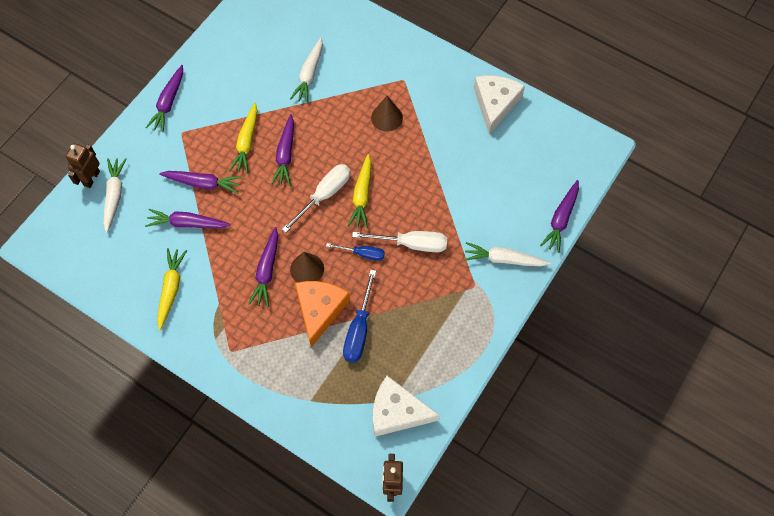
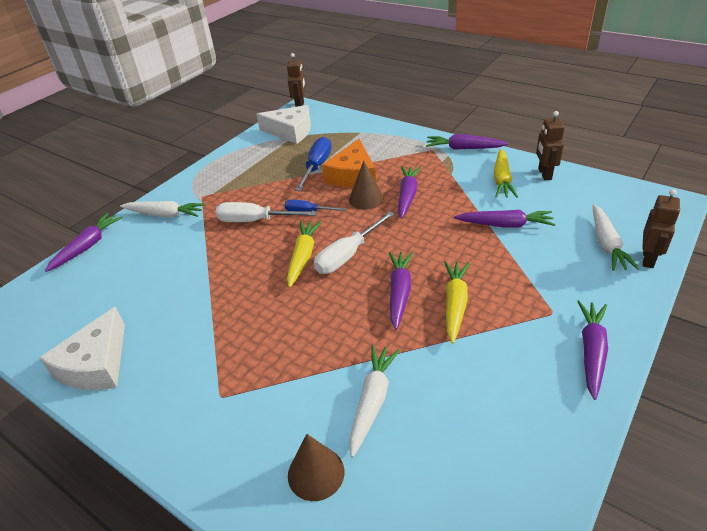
camera: 175 degrees left, 25 degrees down
(127, 295) = (544, 174): none -> brown robot
(203, 183) = (499, 260): purple carrot -> purple carrot (464, 148)
(386, 117) = (258, 341): brown cone -> brown cone (316, 473)

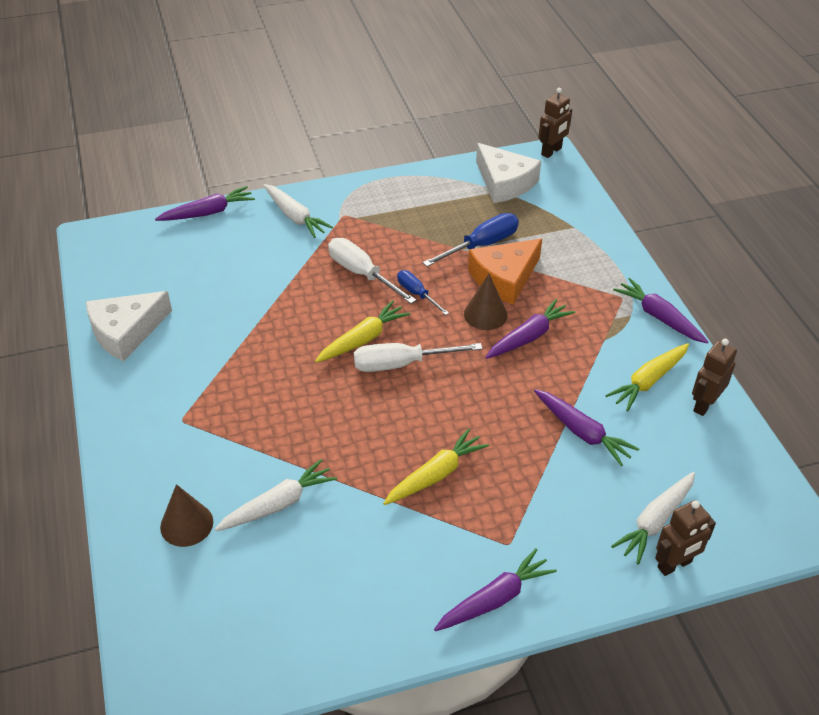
camera: 35 degrees right, 5 degrees up
(399, 292) = (403, 430): purple carrot -> none

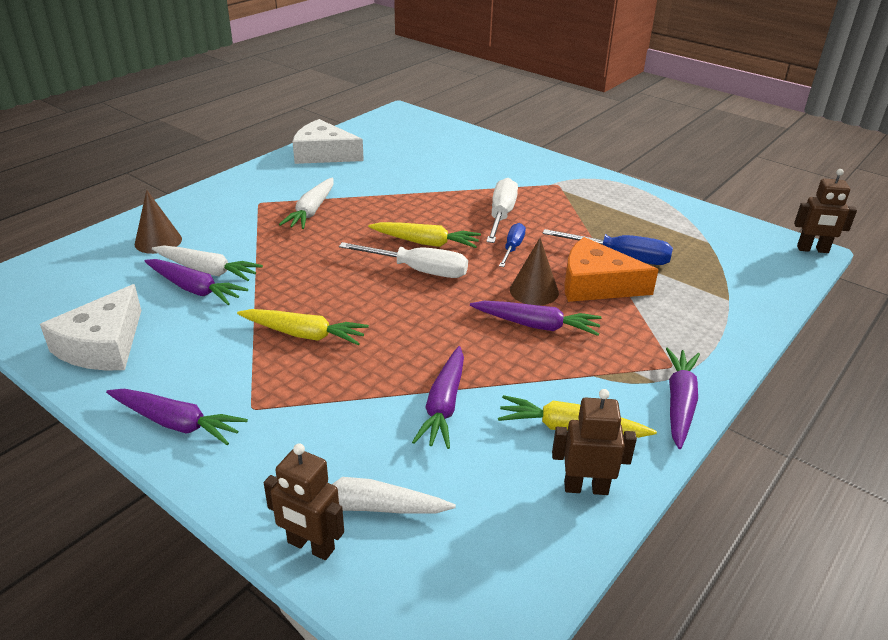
camera: 55 degrees right, 10 degrees down
(208, 212) = (479, 137): purple carrot -> purple carrot (195, 289)
(295, 217) = (524, 167): white carrot -> white carrot (311, 211)
(401, 364) = (418, 270): white screwdriver -> white screwdriver turned 150 degrees clockwise
(504, 183) = (723, 240): white cheese -> white cheese (103, 345)

